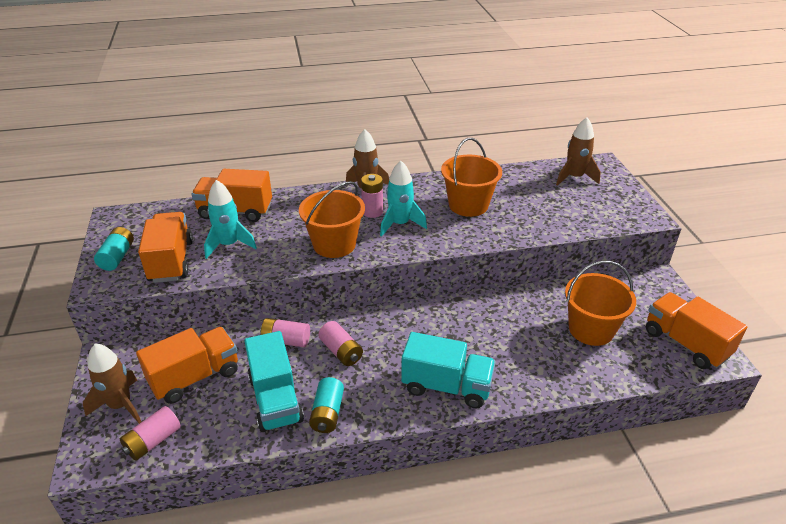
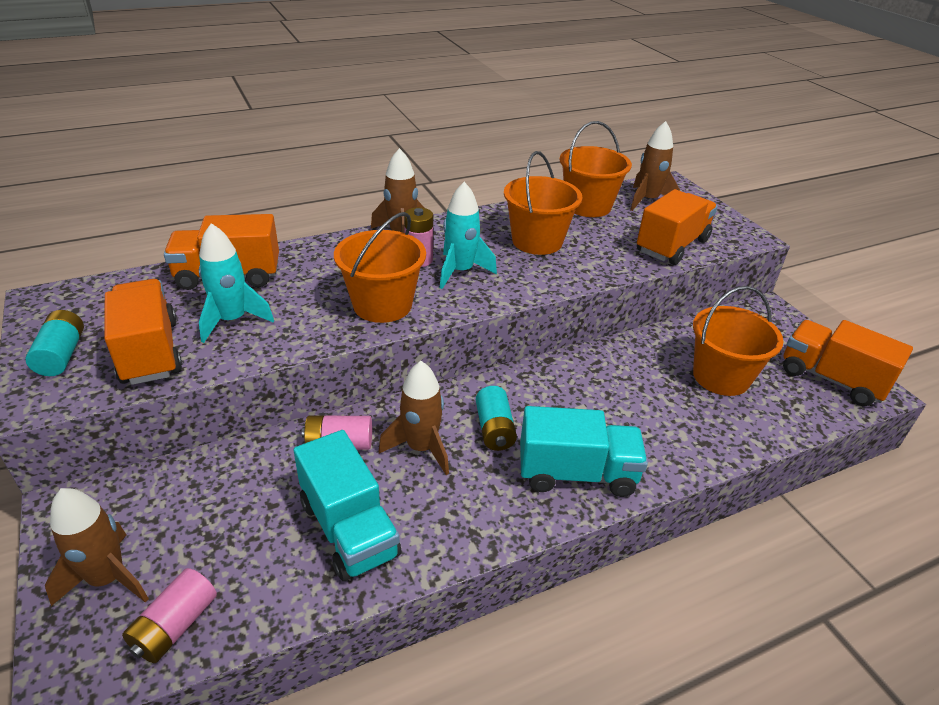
camera: 15 degrees left, 0 degrees up
(195, 377) = (218, 516): orange truck -> orange truck (672, 246)
(327, 413) = (430, 537): turquoise battery -> turquoise battery (494, 429)
(341, 351) = (421, 448): pink battery -> brown rocket
(522, 178) = (588, 206): none -> orange bucket

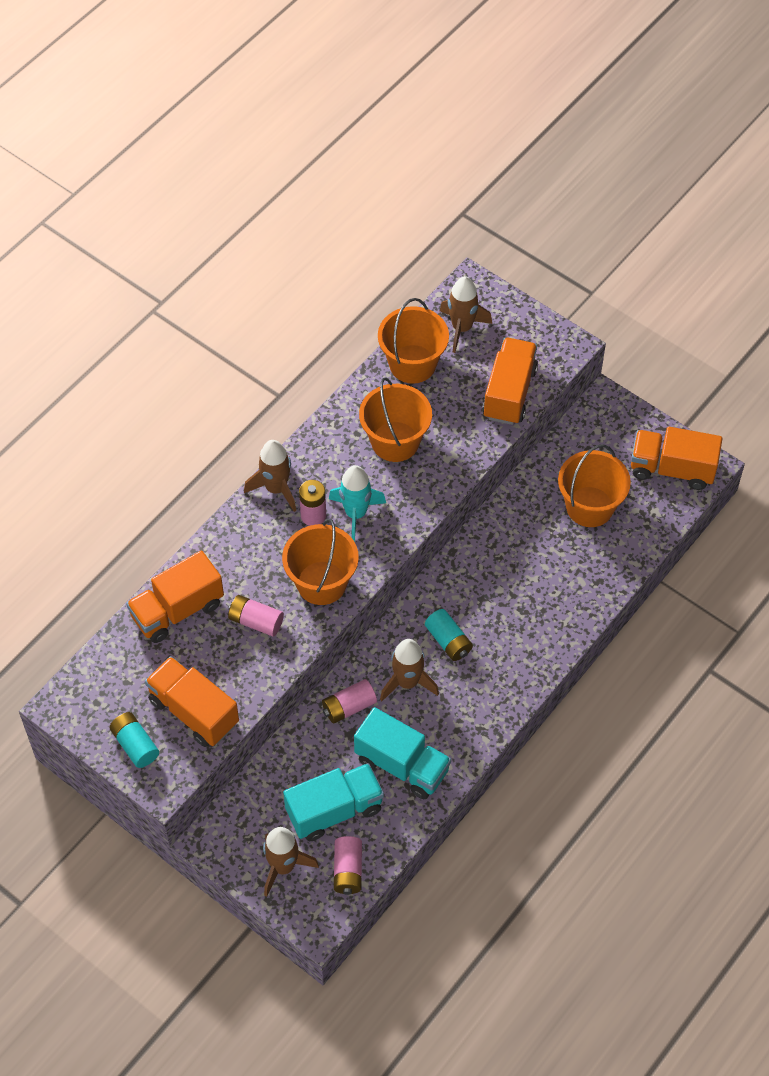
camera: 25 degrees left, 20 degrees up
(232, 320) = (224, 654): turquoise rocket -> none
(290, 308) = (256, 621): none -> pink battery
(576, 473) = (523, 651): turquoise truck -> turquoise truck (334, 810)

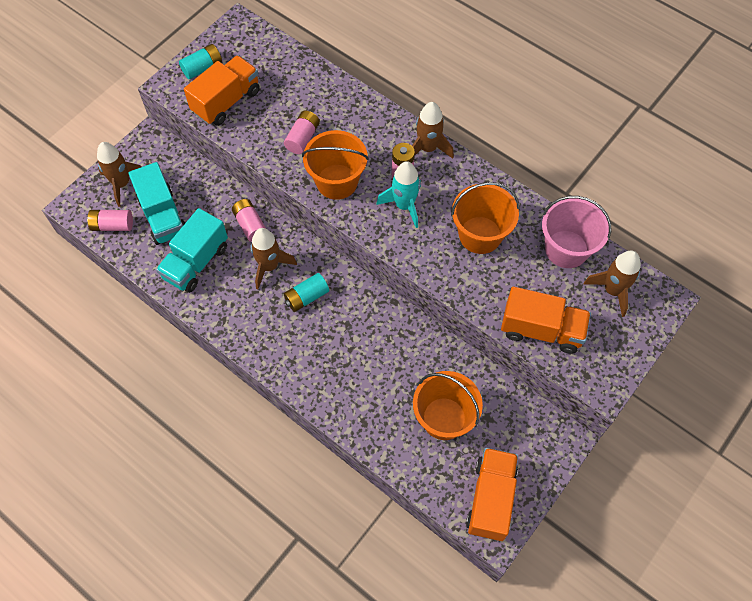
camera: 90 degrees right, 5 degrees up
(177, 610) = (314, 88): orange truck -> none
(412, 364) = (566, 249): orange bucket -> pink bucket

